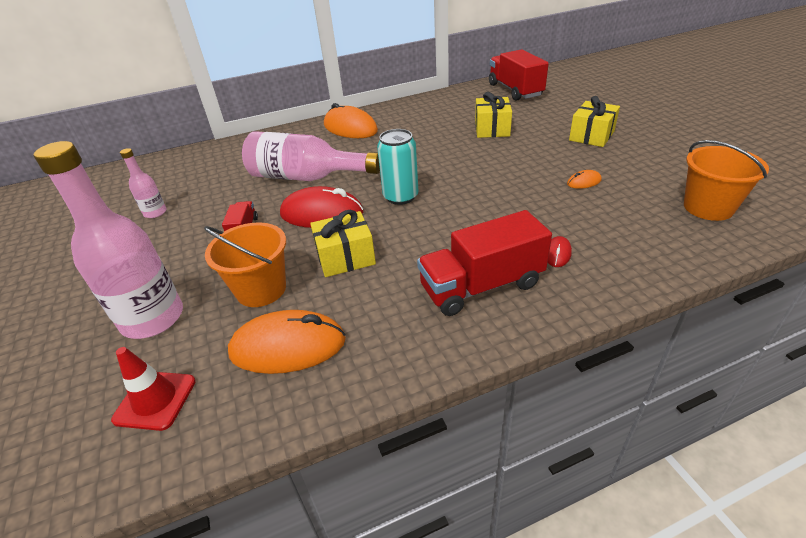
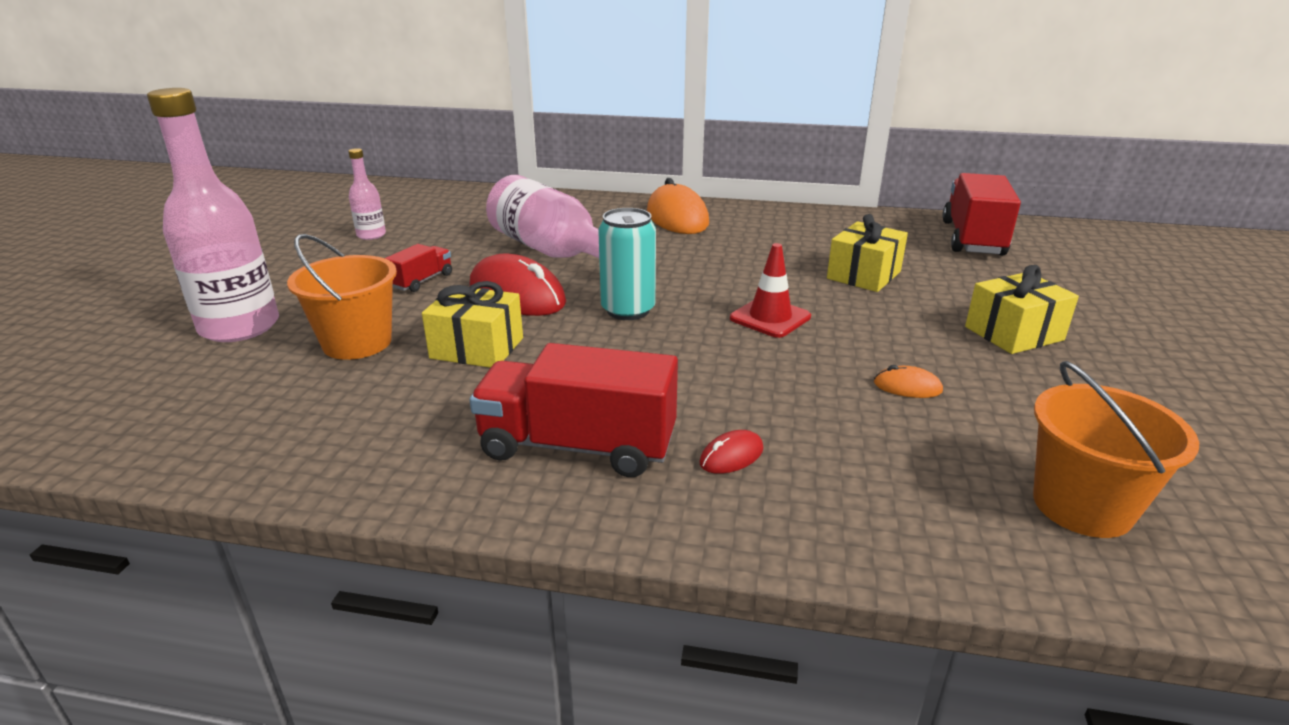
camera: 30 degrees right, 10 degrees down
(155, 400) = (145, 396): red traffic cone -> red traffic cone (770, 318)
(288, 346) = (303, 407): orange mouse -> none

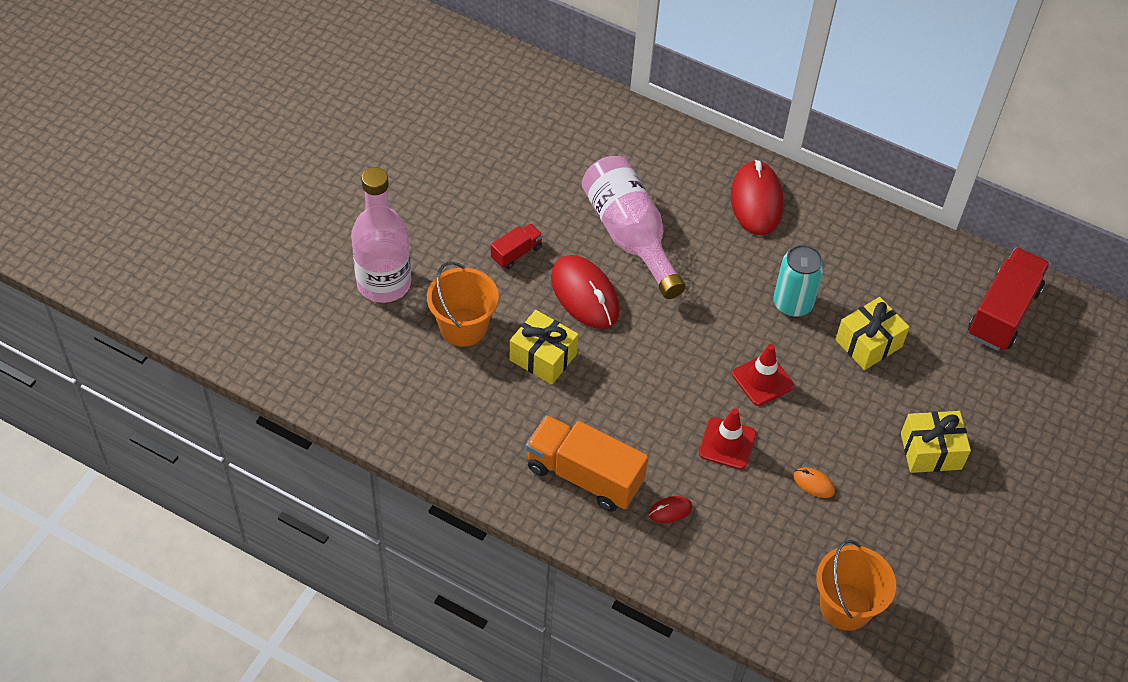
camera: 15 degrees right, 25 degrees up
(371, 235) = (483, 162): pink bottle -> none
(578, 446) = (584, 475): red truck -> orange truck
(628, 310) = (661, 340): turquoise can -> turquoise can (792, 303)
(677, 218) = (756, 201): orange mouse -> red mouse
(766, 374) = (727, 443): none -> red traffic cone

